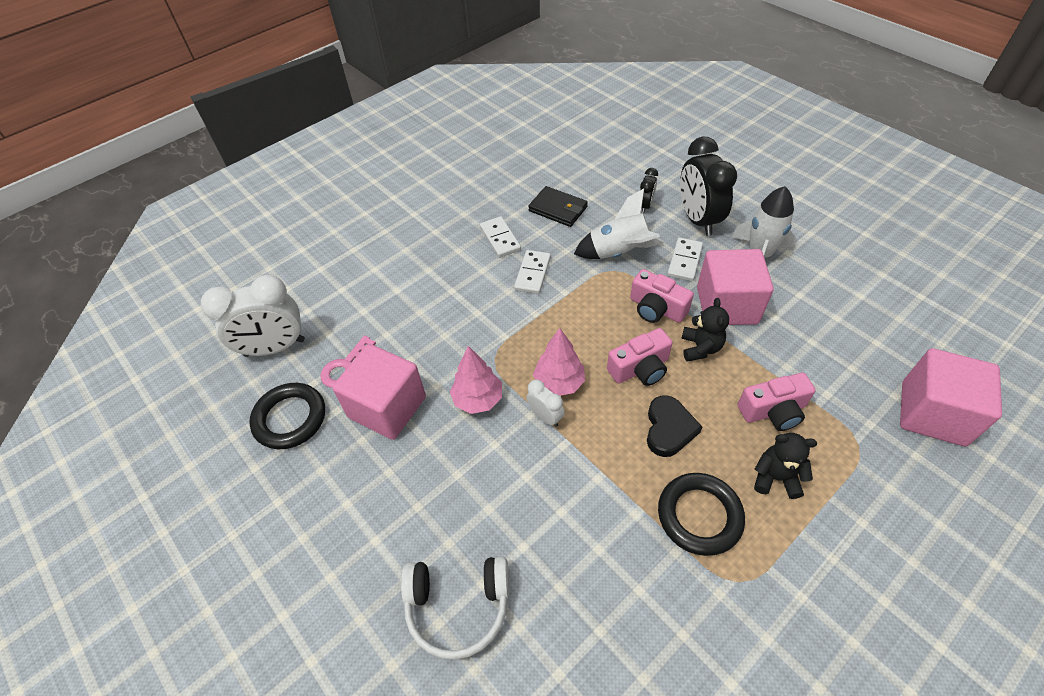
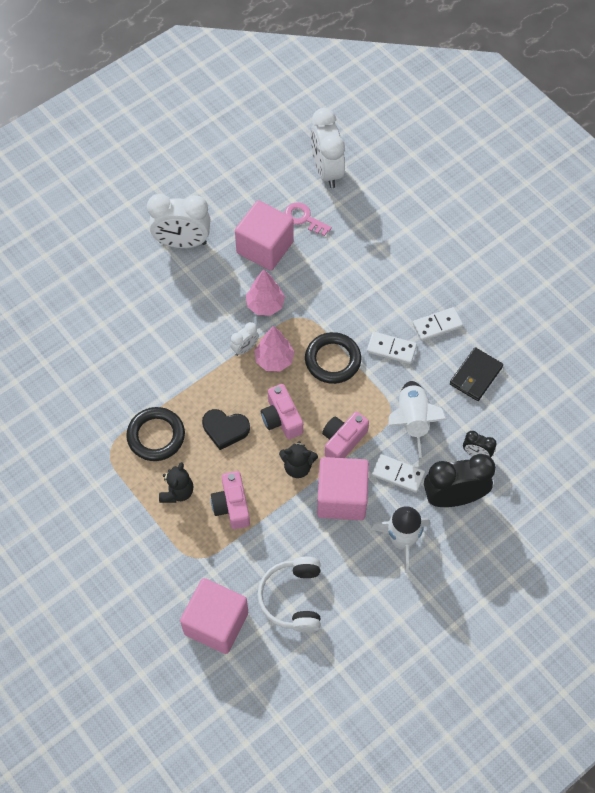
camera: 90 degrees right, 10 degrees up
(290, 418) = (262, 189): black ring -> black ring (332, 360)
(369, 516) = (182, 242): none -> white clock
(458, 606) = (118, 292): white headphones -> white headphones (293, 598)

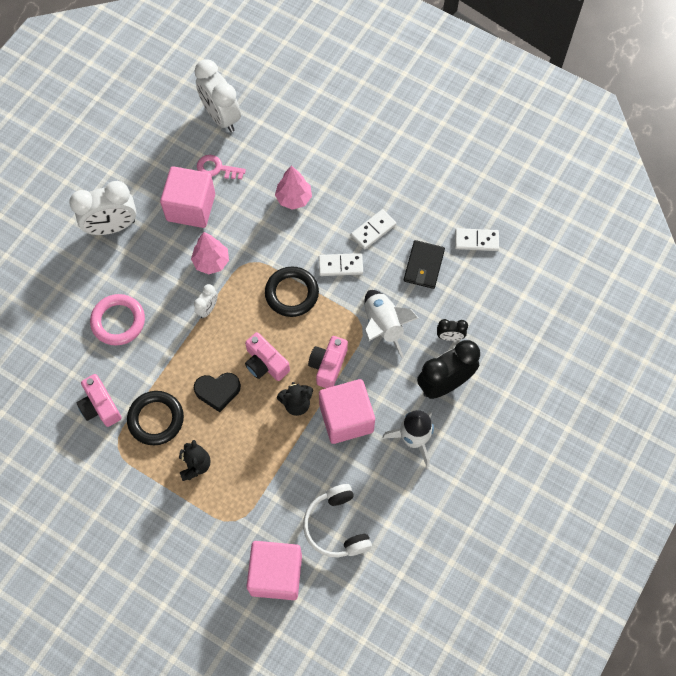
camera: 20 degrees left, 5 degrees up
(155, 332) = (118, 321): none -> pink ring
(232, 506) = (250, 460): pink camera -> pink camera (100, 406)
(274, 360) = (238, 311): pink tree -> pink tree (293, 198)
(398, 474) = (388, 379): white domino -> white domino (476, 240)

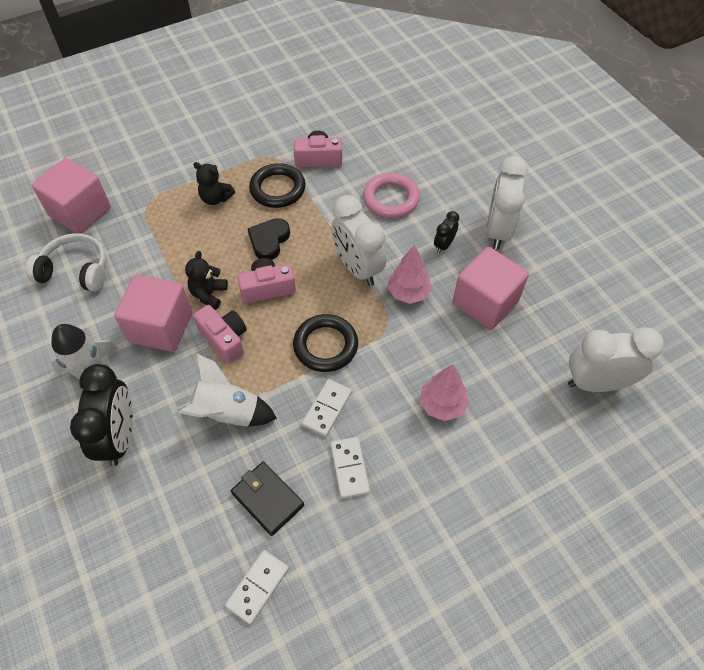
camera: 120 degrees right, 10 degrees down
(208, 309) = (357, 268): white clock -> white clock, size x2.06
(217, 168) = (523, 347): pink key -> none
(450, 336) = (164, 475): black clock -> black clock (444, 245)

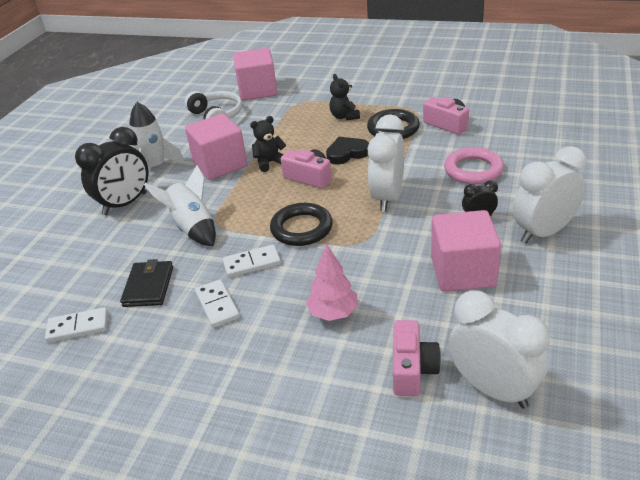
camera: 50 degrees right, 20 degrees down
(225, 339) = (246, 190): pink camera -> pink camera (412, 369)
(349, 468) = (217, 305): white domino -> white domino turned 60 degrees counterclockwise
(408, 293) = (406, 231): pink tree -> none

